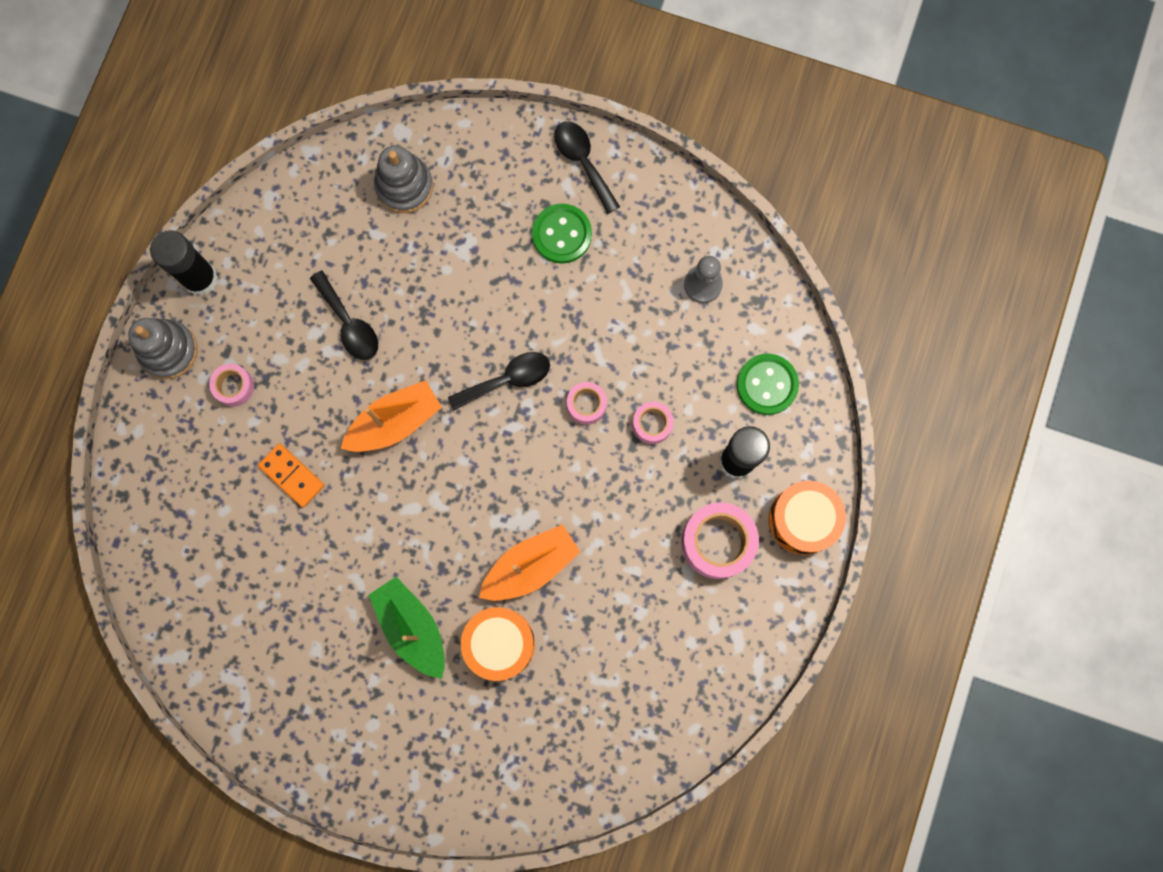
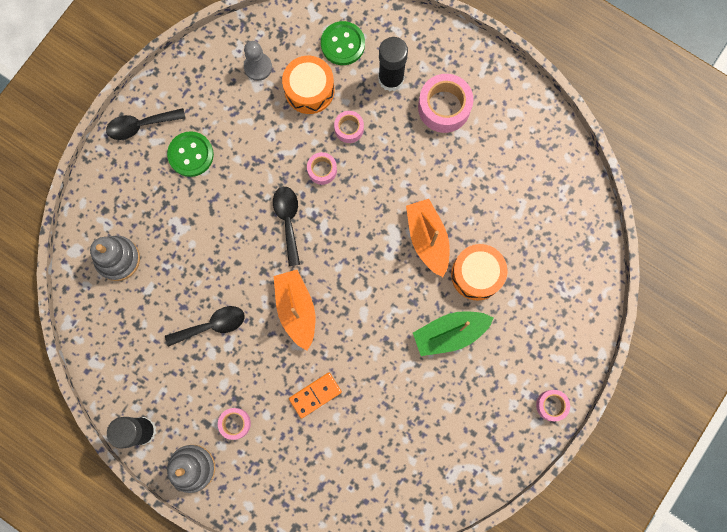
camera: 75 degrees left, 0 degrees up
(349, 786) = (551, 405): none -> pink tape
(803, 520) = (443, 47): orange drum -> orange drum (309, 90)

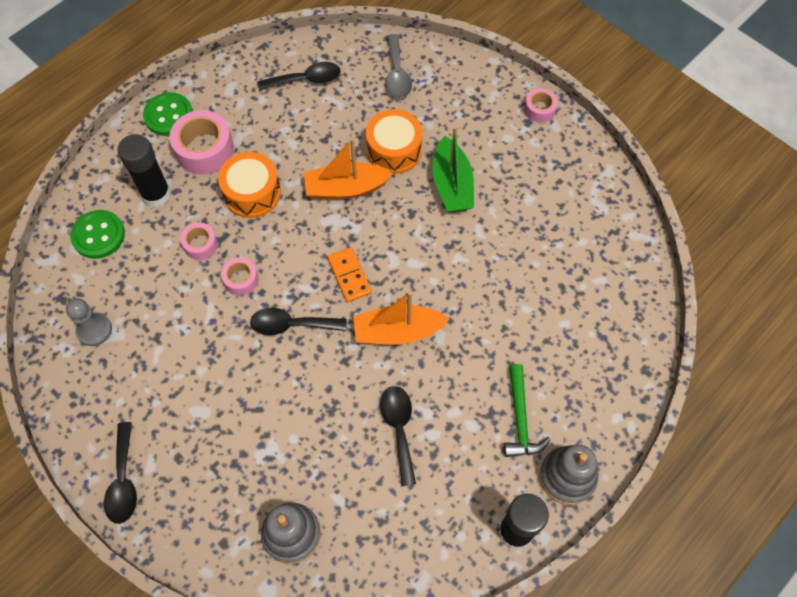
camera: 80 degrees left, 15 degrees down
(191, 154) = (180, 424): green button -> green button (169, 115)
(235, 423) = (520, 419): pink tape -> green hammer
(309, 90) = (141, 278): orange drum -> orange drum (252, 193)
(315, 395) = (499, 326): orange domino -> orange domino (349, 276)
(539, 178) = (306, 79): none -> black spoon
(564, 262) = (397, 74): none -> grey spoon

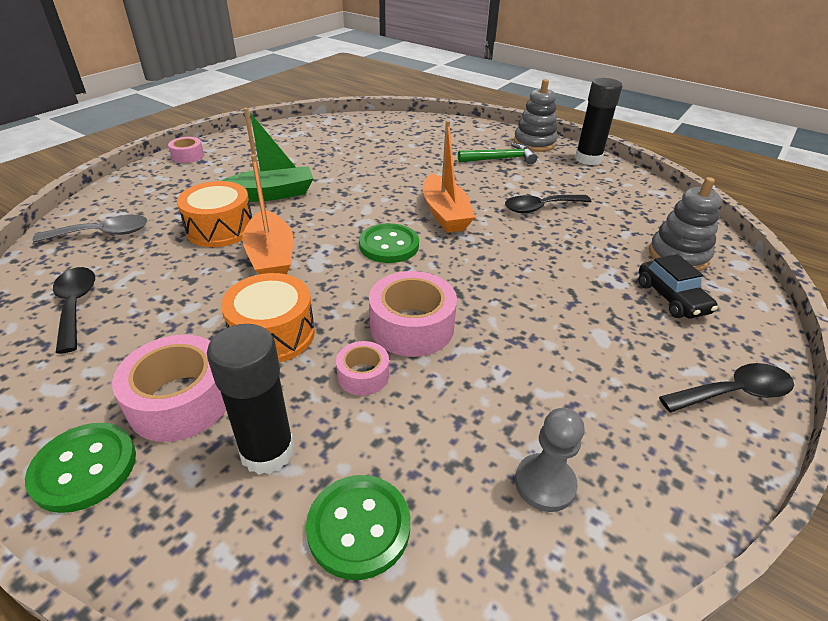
camera: 100 degrees left, 25 degrees down
(232, 492) = (671, 298): none -> black car
(241, 279) = (412, 326): pink tape -> pink tape, size x1.81
(291, 325) = (461, 279): black spoon -> none
(349, 276) = (389, 245): orange domino -> green button

